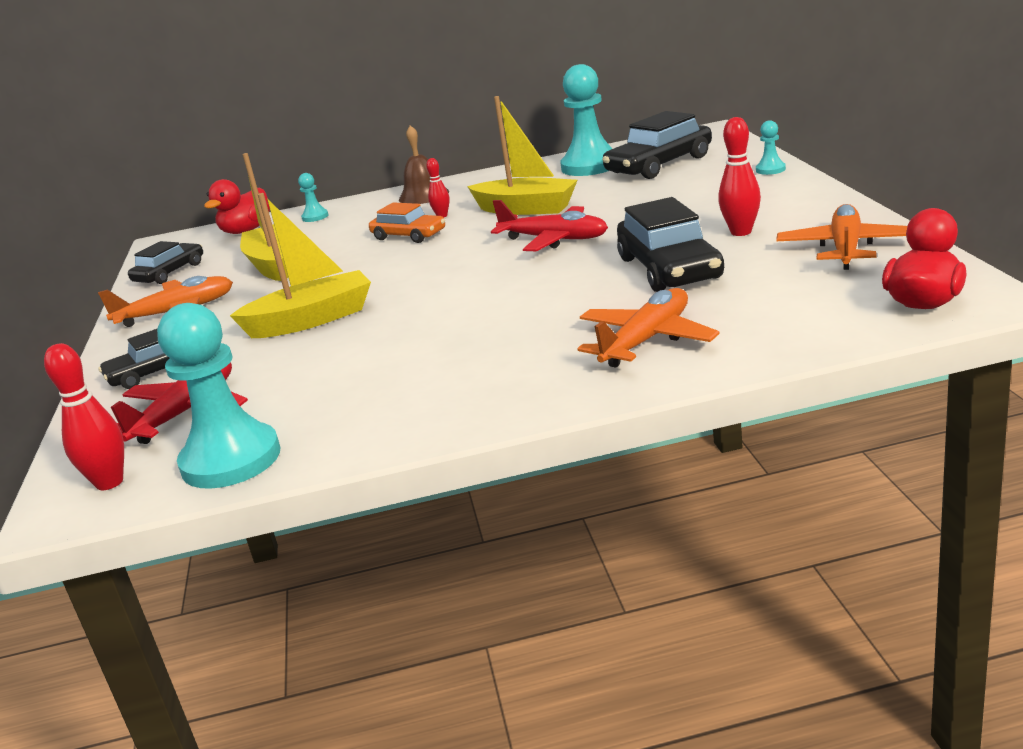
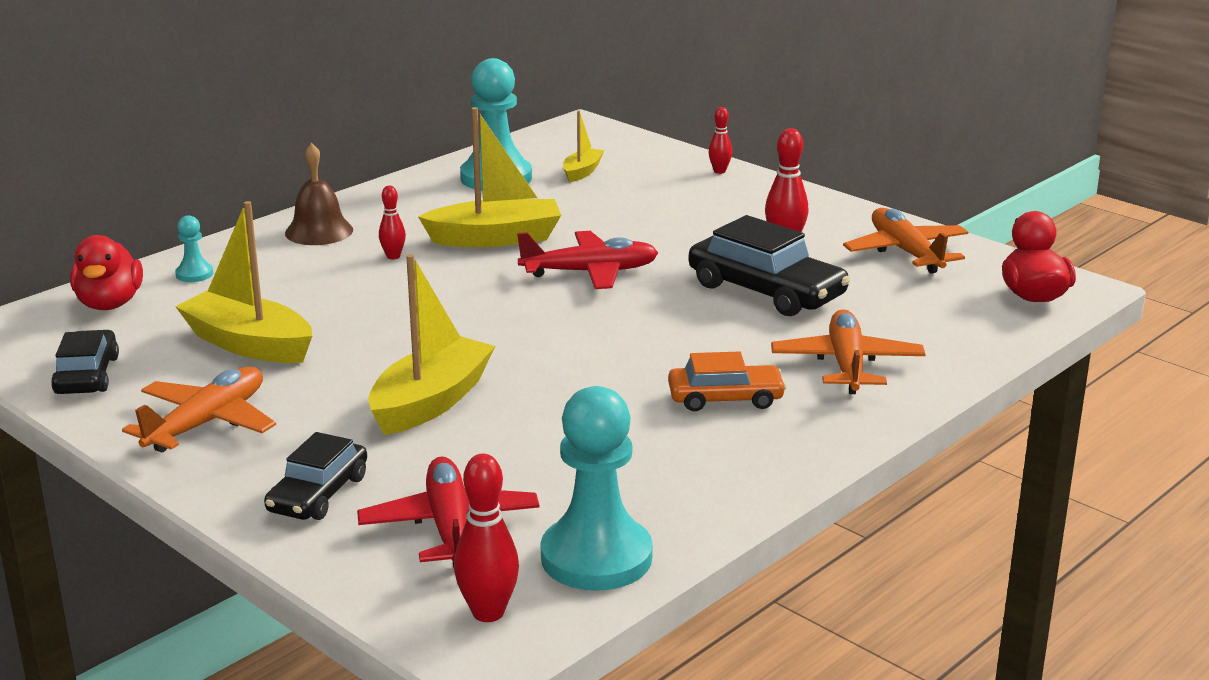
camera: 40 degrees left, 0 degrees up
(409, 235) = (388, 286): orange car -> orange car (725, 398)
(659, 165) = (582, 172): black car -> yellow boat
(770, 170) = (719, 171): turquoise pawn -> red bowling pin

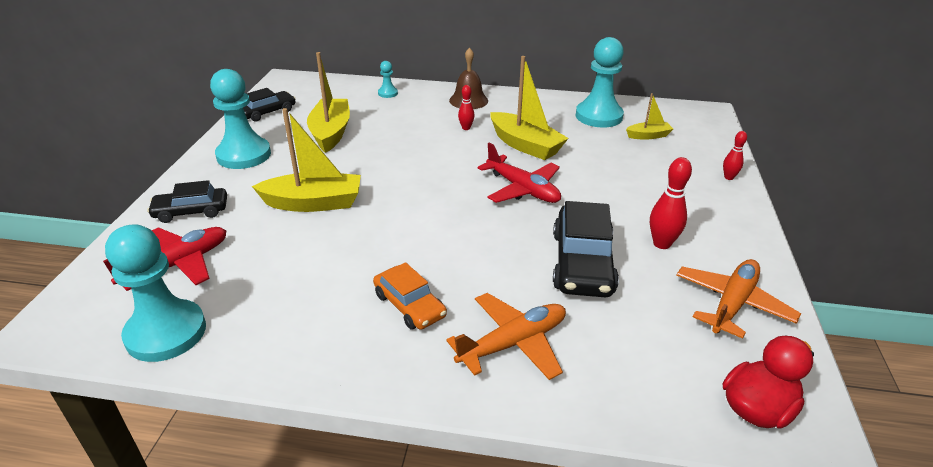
camera: 55 degrees right, 10 degrees up
(110, 304) = (338, 89): red duck -> none
(207, 423) = (244, 155): orange plane -> turquoise pawn
(488, 612) = (86, 316): red bowling pin -> none

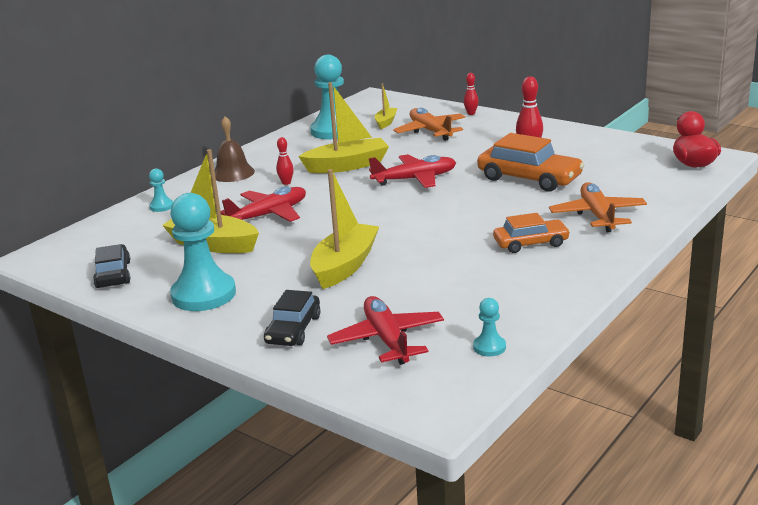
camera: 60 degrees left, 10 degrees down
(166, 333) = (489, 347): turquoise pawn -> turquoise pawn, size x0.45
(397, 139) = (268, 215): none -> red plane
(582, 263) = (529, 178): black car -> orange car
(732, 304) = (605, 147): orange plane -> orange plane (430, 131)

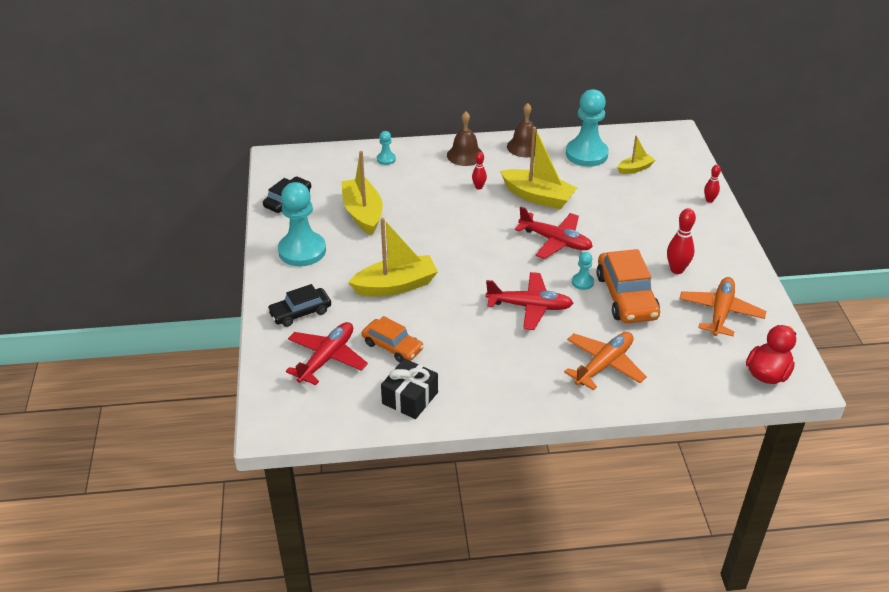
camera: 45 degrees right, 15 degrees up
(268, 215) = (425, 210): red plane -> red plane (530, 306)
(274, 148) = (525, 147): none -> brown bell
(430, 131) = (647, 200): orange plane -> orange plane (720, 312)
(489, 347) = (361, 408): turquoise pawn -> turquoise pawn (582, 282)
(512, 316) = (410, 398): none -> black gift
(531, 243) = (520, 353): orange car -> orange car (392, 346)

